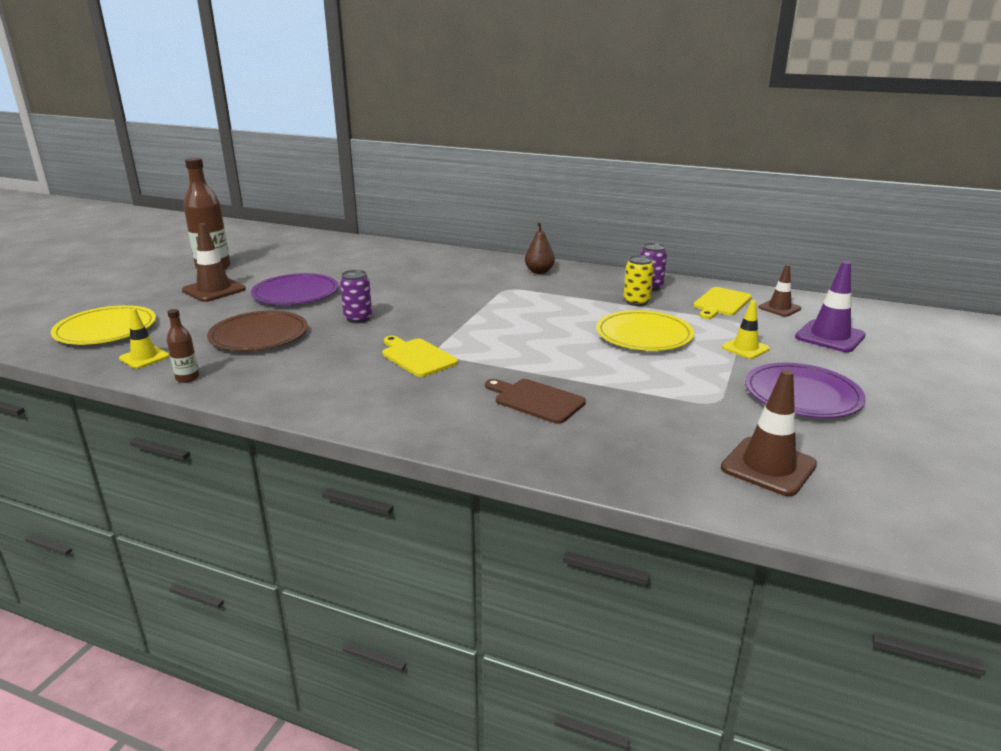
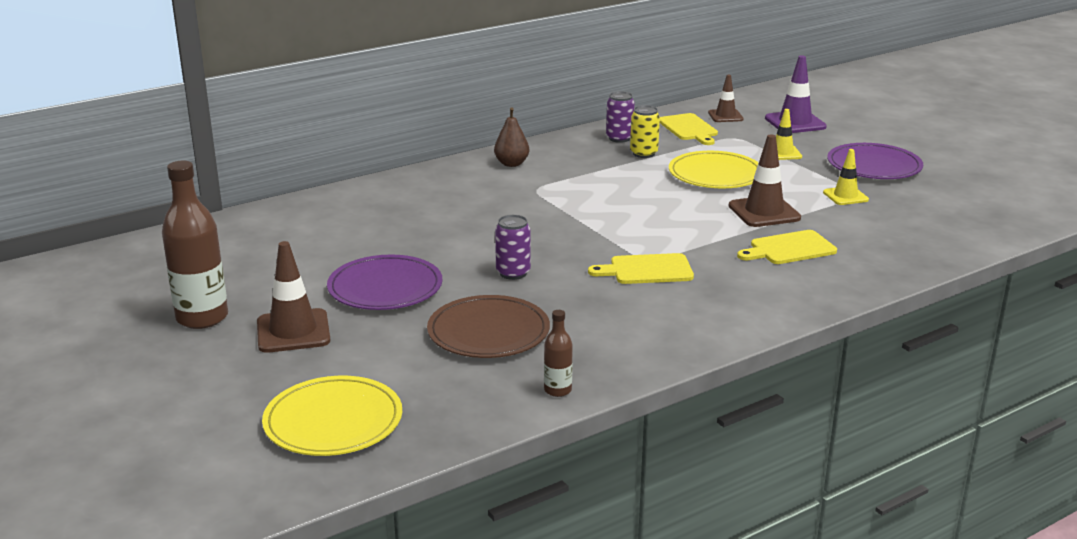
camera: 55 degrees left, 0 degrees up
(144, 357) = (465, 407): yellow traffic cone -> yellow traffic cone (845, 196)
(536, 400) = (789, 249): brown cutting board -> yellow cutting board
(768, 466) = (957, 212): brown traffic cone -> brown traffic cone (764, 212)

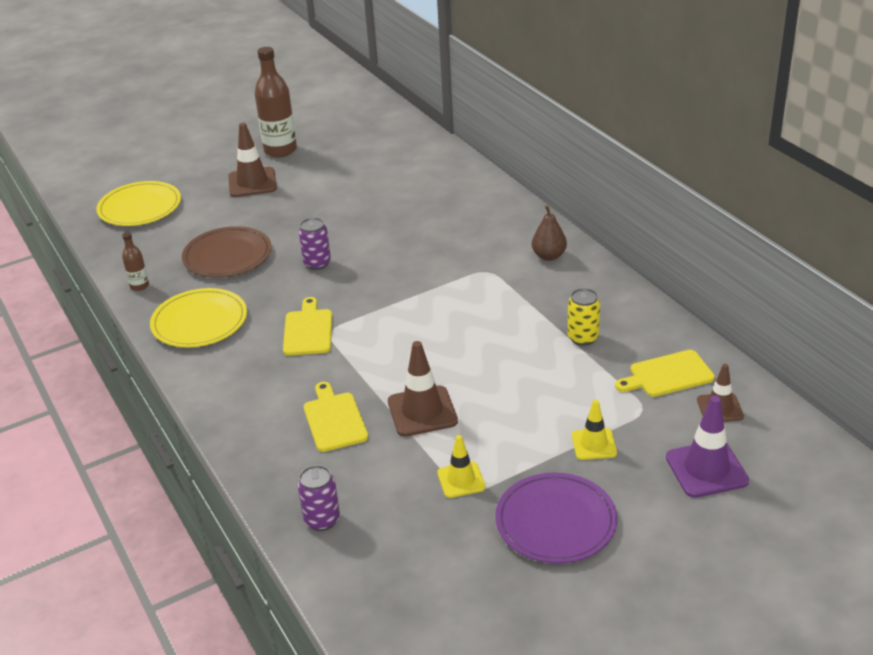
camera: 95 degrees right, 10 degrees up
(385, 287) = (306, 210): purple plate -> none
(619, 138) = (627, 322): purple can -> purple can (322, 520)
(715, 174) = (524, 385): yellow plate -> yellow plate (199, 322)

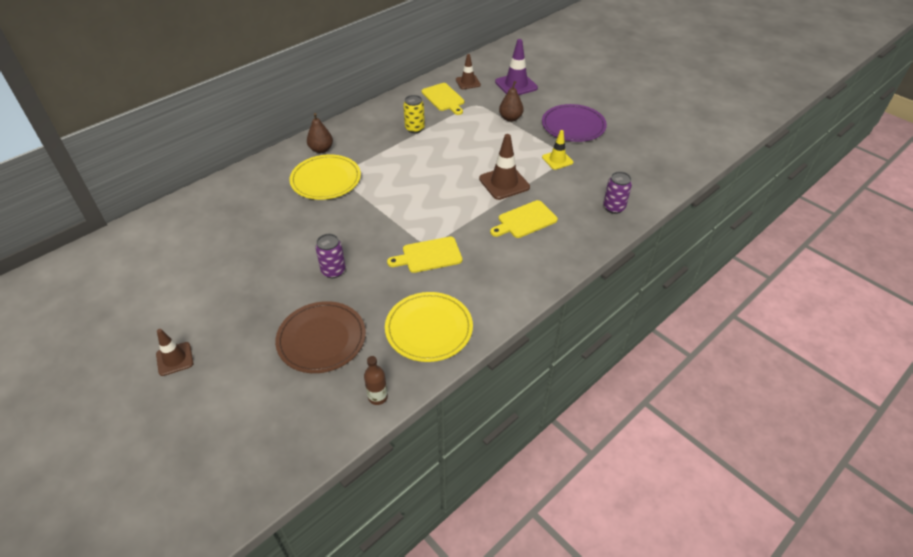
camera: 105 degrees left, 10 degrees up
(140, 207) = (214, 457): yellow plate -> yellow plate (326, 180)
(252, 183) = (175, 359): brown traffic cone -> brown traffic cone, size x0.63
(280, 150) = (102, 353): brown bottle -> none
(594, 444) = (510, 118): yellow traffic cone -> brown pear

